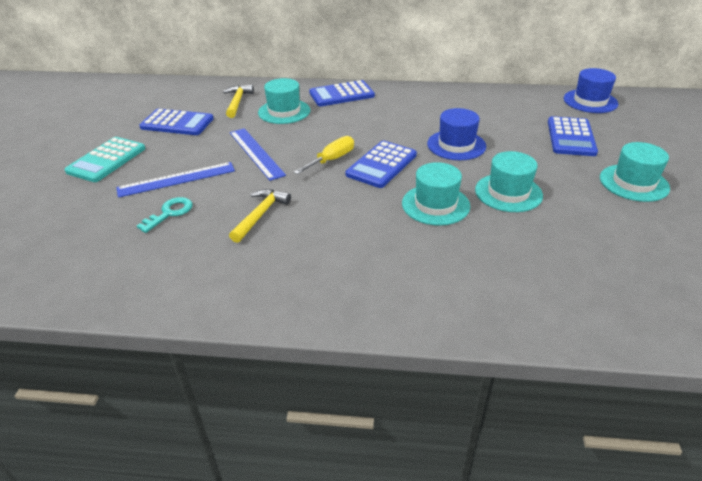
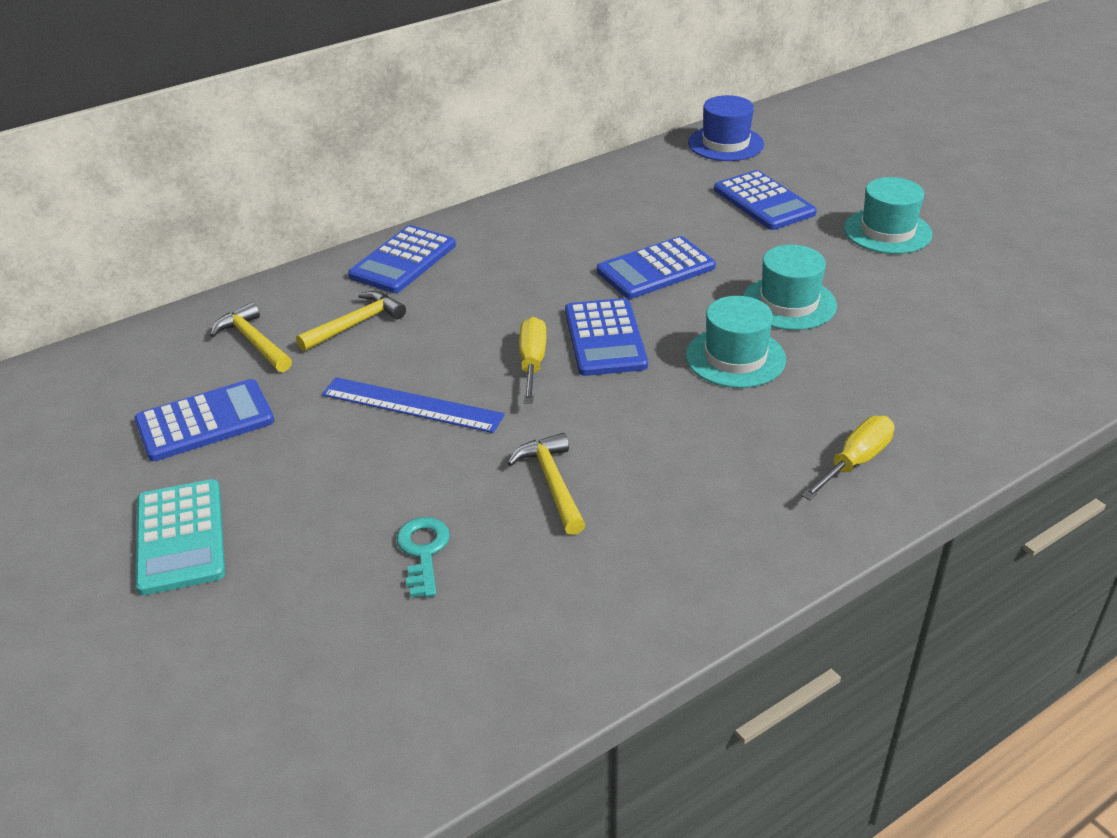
camera: 40 degrees left, 0 degrees up
(176, 179) = (353, 502): blue ruler -> none
(284, 111) = (356, 324): turquoise hat -> yellow hammer
(424, 291) = (855, 461): none -> yellow screwdriver
(456, 145) = (656, 269): blue hat -> blue calculator

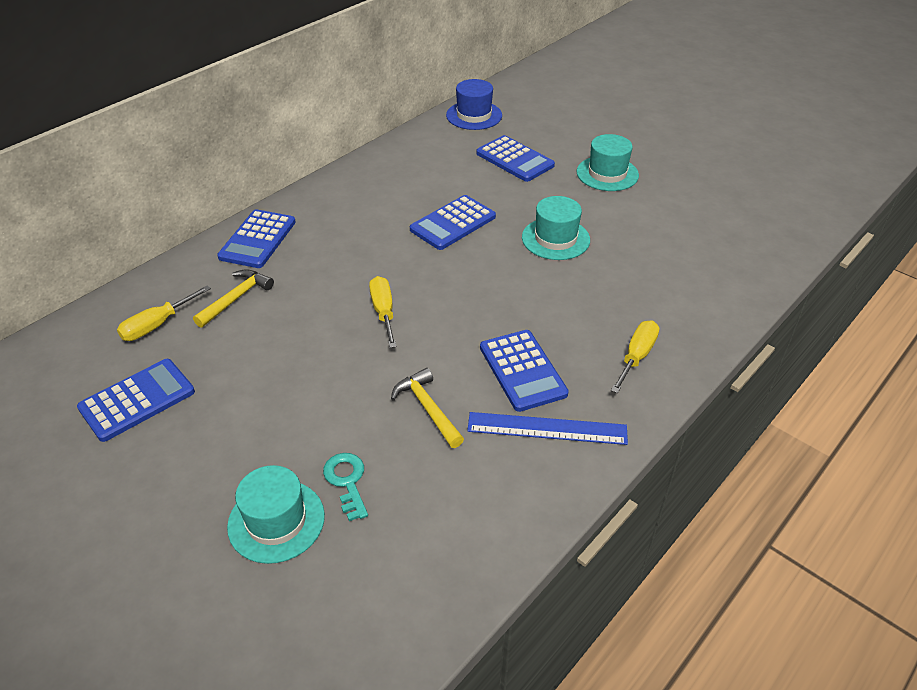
camera: 15 degrees left, 5 degrees up
(180, 537) = (148, 504): turquoise calculator -> none
(254, 342) = (157, 325): yellow hammer -> yellow screwdriver
(412, 405) = (301, 360): blue ruler -> blue ruler (547, 428)
(605, 338) = (432, 284): blue calculator -> blue calculator (522, 370)
(735, 357) = (530, 287): turquoise hat -> turquoise hat (276, 521)

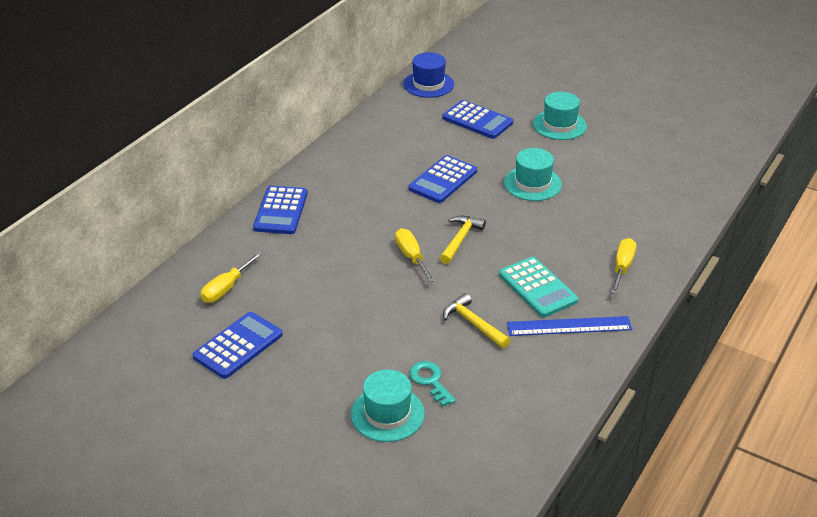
camera: 10 degrees left, 5 degrees down
(236, 298) = (284, 260): yellow hammer -> yellow hammer (460, 239)
(522, 370) = (537, 288): blue calculator -> turquoise calculator

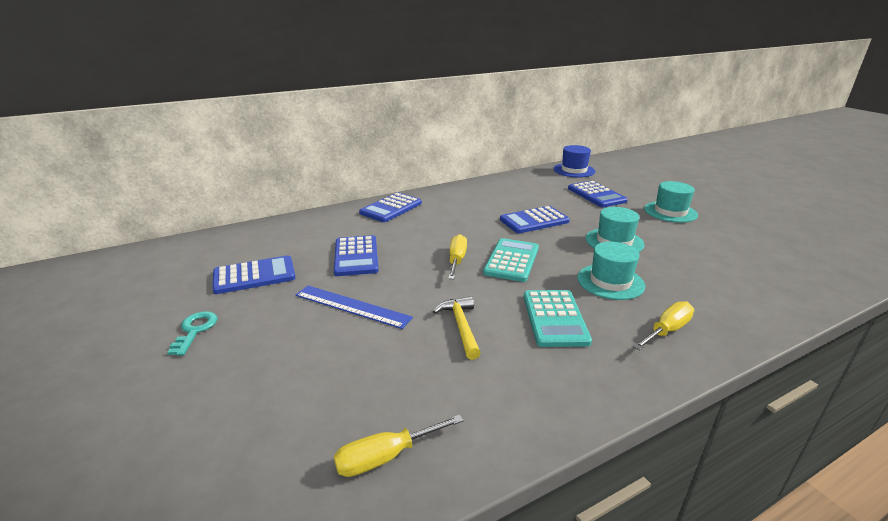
camera: 30 degrees right, 10 degrees down
(226, 288) = (297, 239): yellow screwdriver -> yellow screwdriver (385, 457)
(312, 287) = (356, 256): none -> blue calculator
(387, 414) = (295, 375): turquoise hat -> turquoise hat (610, 282)
(430, 381) = (368, 361): turquoise key -> turquoise key (195, 330)
(460, 239) = (511, 260): yellow hammer -> turquoise calculator
(569, 326) = (562, 365): blue ruler -> blue ruler (352, 306)

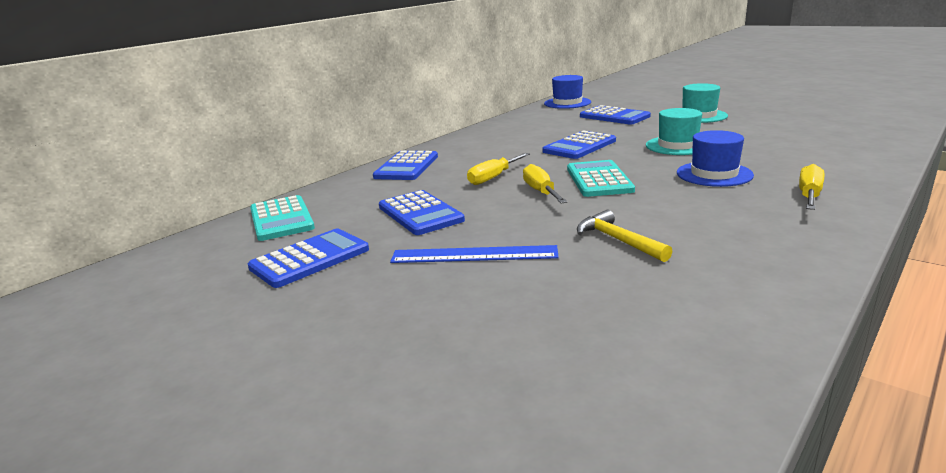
camera: 20 degrees left, 5 degrees down
(195, 330) = (295, 327): turquoise key -> none
(385, 457) = (684, 361): yellow screwdriver -> yellow screwdriver (493, 177)
(554, 318) = (700, 211): turquoise calculator -> turquoise calculator (281, 219)
(610, 282) = (714, 174): turquoise hat -> blue hat

